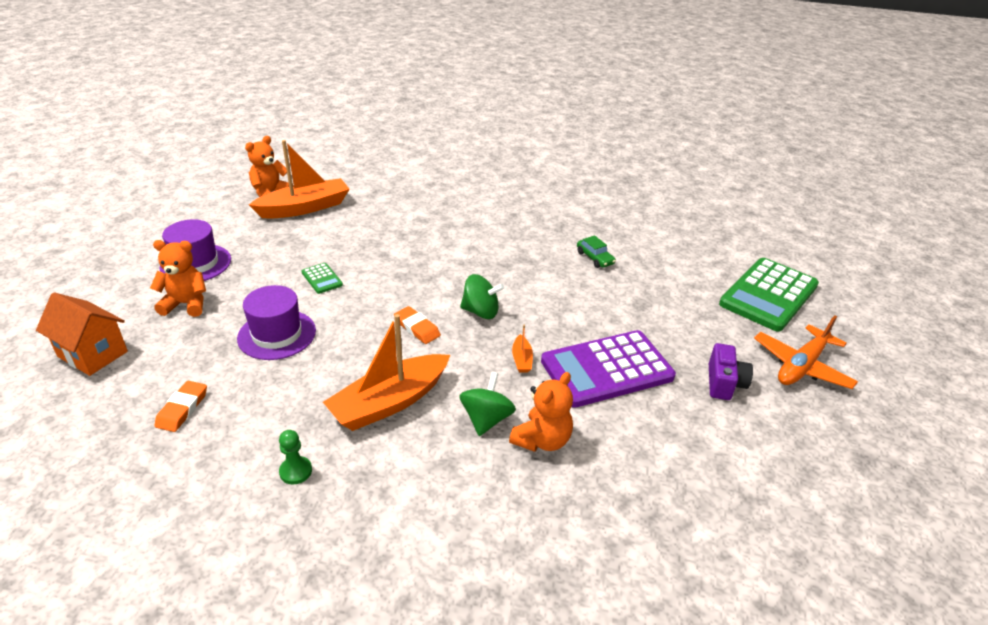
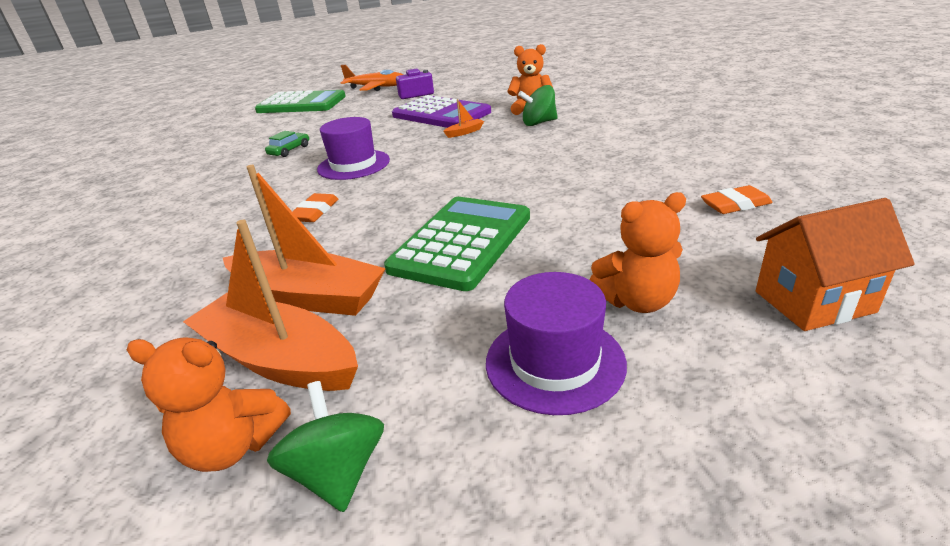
camera: 115 degrees left, 5 degrees down
(92, 354) = (814, 302): orange house -> orange house turned 75 degrees clockwise
(186, 304) = (637, 301): orange teddy bear -> orange teddy bear turned 75 degrees counterclockwise
(277, 334) = (584, 217): purple hat -> purple hat (353, 165)
(295, 471) = (682, 145): green pawn -> none
(322, 279) = (462, 242): green calculator -> green calculator, size x2.38
(389, 402) = (575, 147): orange boat -> orange boat (308, 297)
(417, 328) = (478, 170): orange eraser -> orange eraser (315, 212)
(481, 312) = (423, 159): green spinning top -> green spinning top (338, 472)

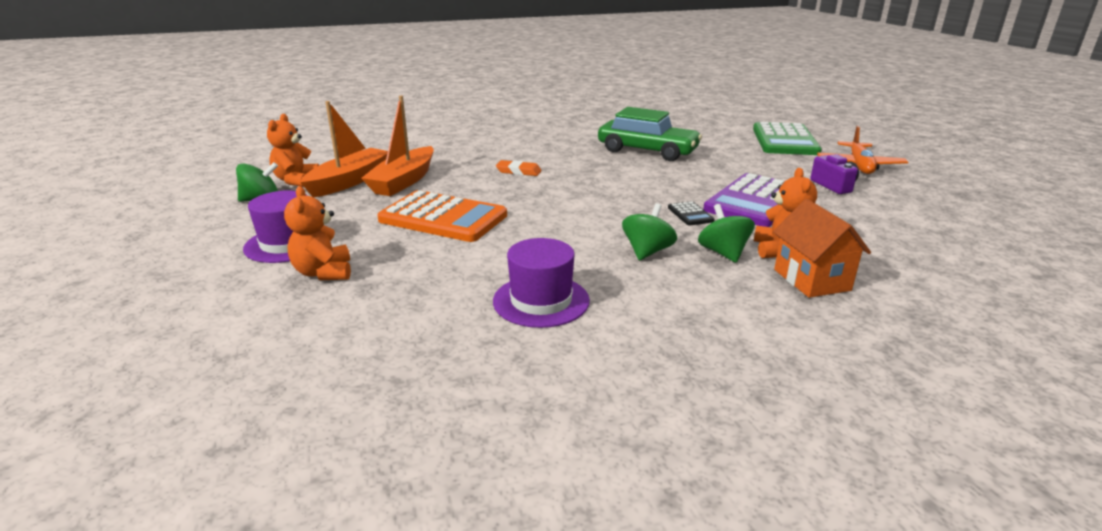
camera: 85 degrees right, 5 degrees down
(289, 150) = (647, 151): green car -> green car, size x2.40
(353, 165) = (607, 175): purple hat -> purple hat (541, 301)
(462, 242) = (443, 218): green calculator -> orange calculator
(465, 132) = (690, 214): orange boat -> black calculator
(541, 144) = (647, 252): none -> green spinning top
(735, 204) = (445, 342): orange eraser -> none
(814, 302) = (265, 342): orange house -> orange house (811, 280)

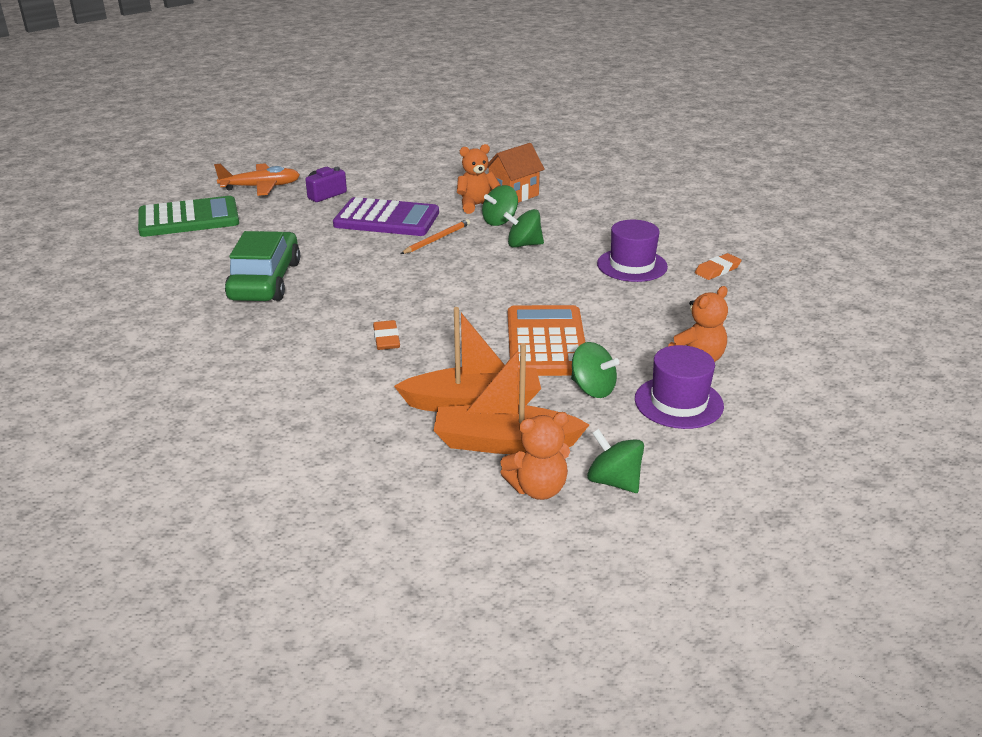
camera: 115 degrees left, 5 degrees up
(357, 218) = (592, 389): none -> green spinning top
(468, 361) = (717, 270): none -> orange eraser
(690, 214) = (437, 239): black calculator -> orange pencil

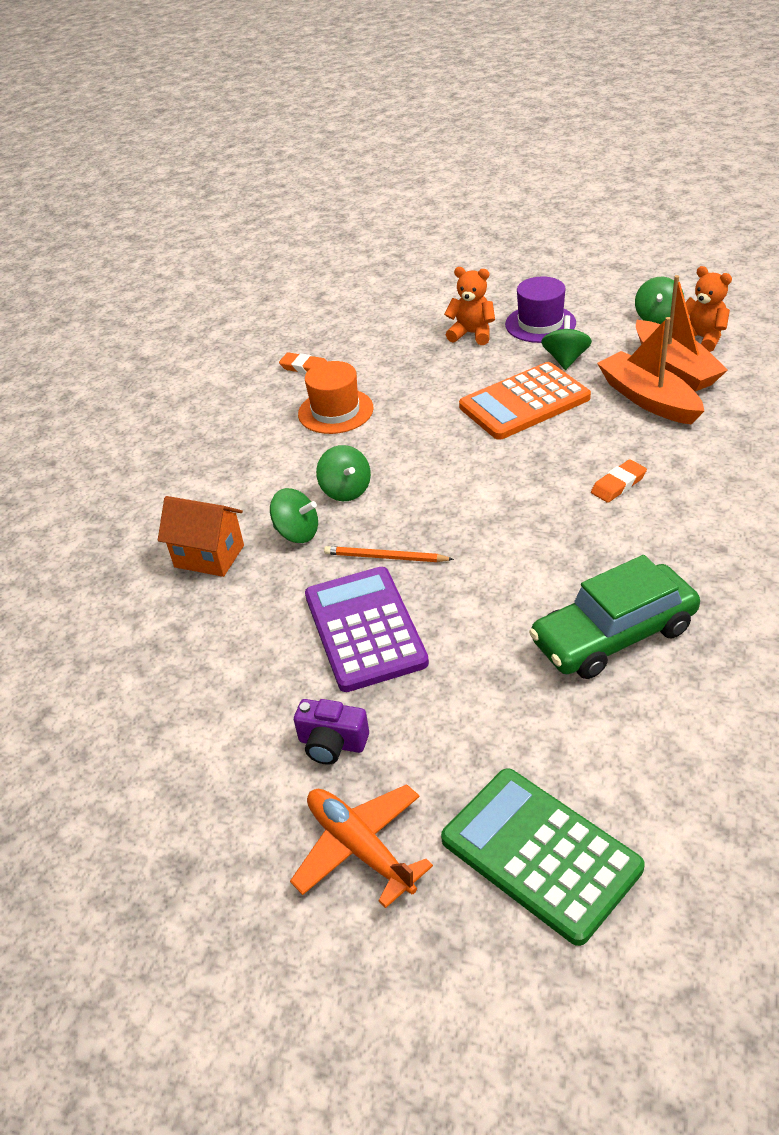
camera: 115 degrees left, 10 degrees up
(477, 205) = (263, 572): orange teddy bear -> none
(632, 265) = (335, 411): purple hat -> orange hat

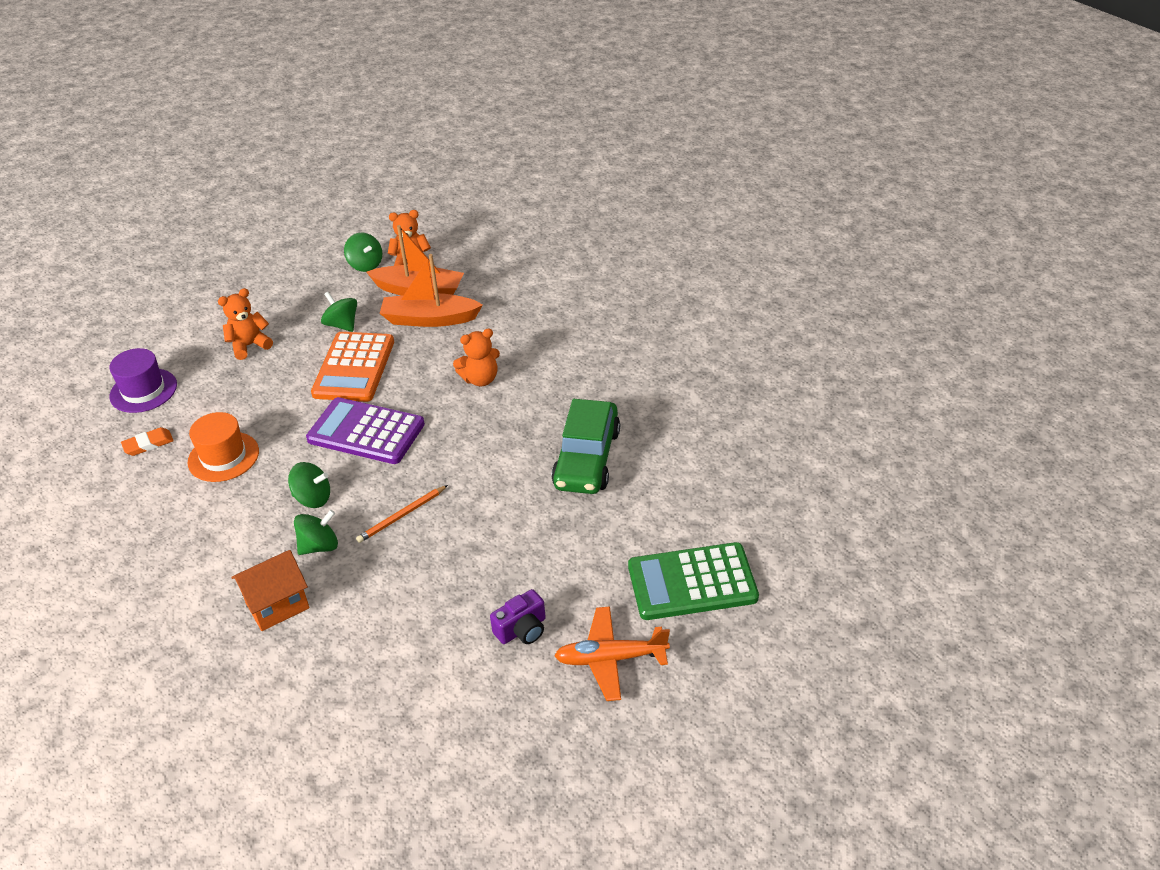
camera: 55 degrees left, 0 degrees up
(365, 629) = (450, 561): purple calculator -> purple calculator (366, 432)
(540, 324) = (290, 311): purple hat -> purple hat (143, 390)
(618, 484) = (480, 379): orange eraser -> orange teddy bear

